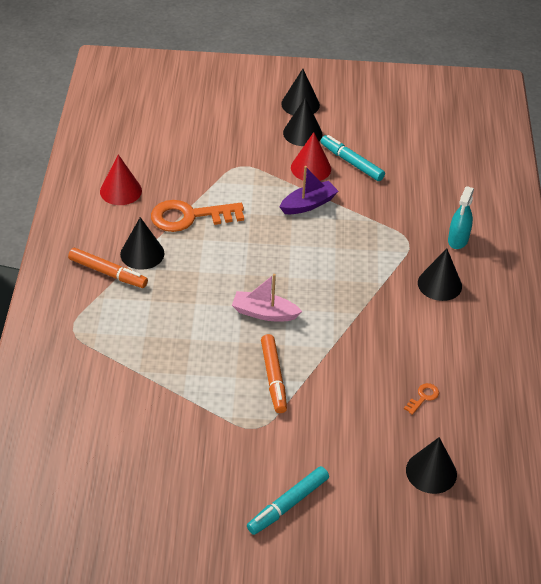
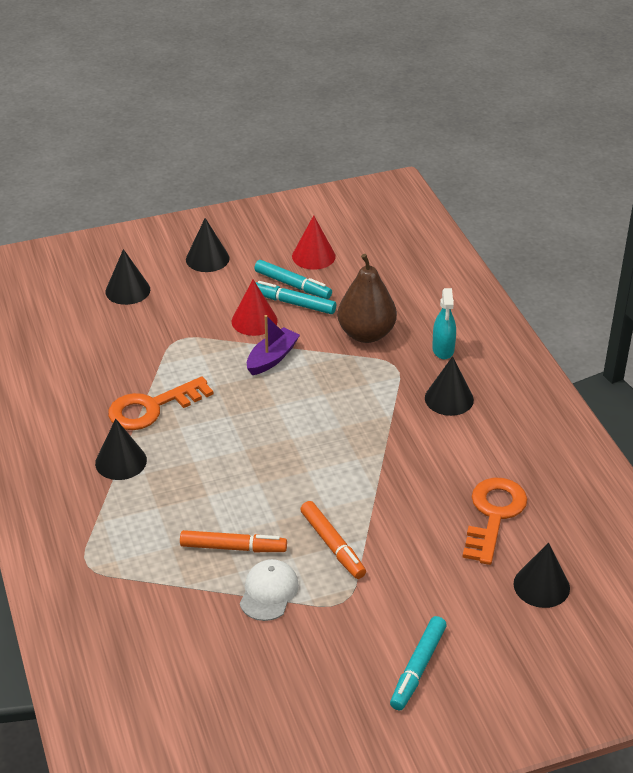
camera: 20 degrees left, 5 degrees down
(108, 273) = (94, 493): orange marker -> orange marker (233, 548)
(121, 191) = (60, 403): red cone -> red cone (313, 256)
(201, 399) = (269, 592): none -> white cap
(264, 313) = (287, 482): pink boat -> none
(302, 133) = (226, 288): black cone -> black cone (127, 290)
(359, 147) = (292, 285): none -> turquoise marker
(398, 207) = (366, 334): none -> brown pear
(423, 397) = (494, 515): orange key -> orange key, size x2.37

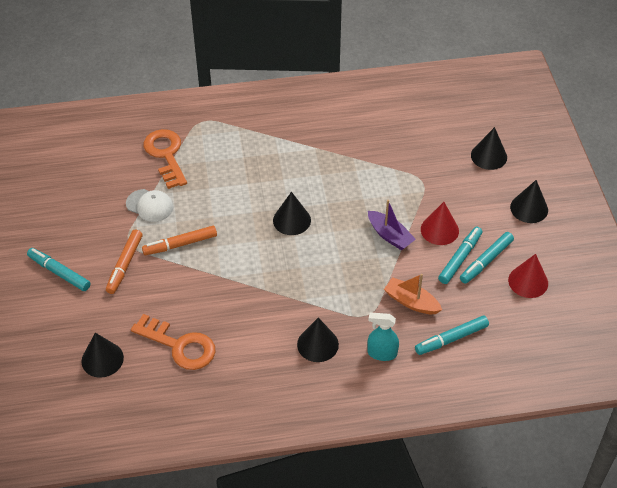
camera: 100 degrees right, 10 degrees up
(121, 461) = (292, 141): black cone -> black cone (291, 220)
(152, 408) = (345, 161): orange key -> orange key (166, 155)
(233, 548) = (194, 192): orange marker -> orange marker (124, 265)
(366, 334) = (411, 302): brown pear -> orange boat
(406, 303) = (451, 339): none -> turquoise marker

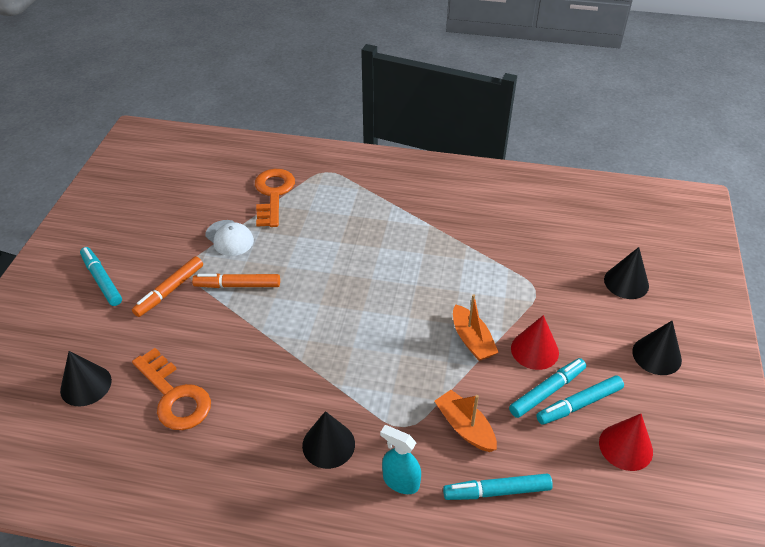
camera: 20 degrees right, 5 degrees down
(291, 220) = (368, 292): black cone -> none
(389, 235) = (472, 340): purple boat -> orange boat

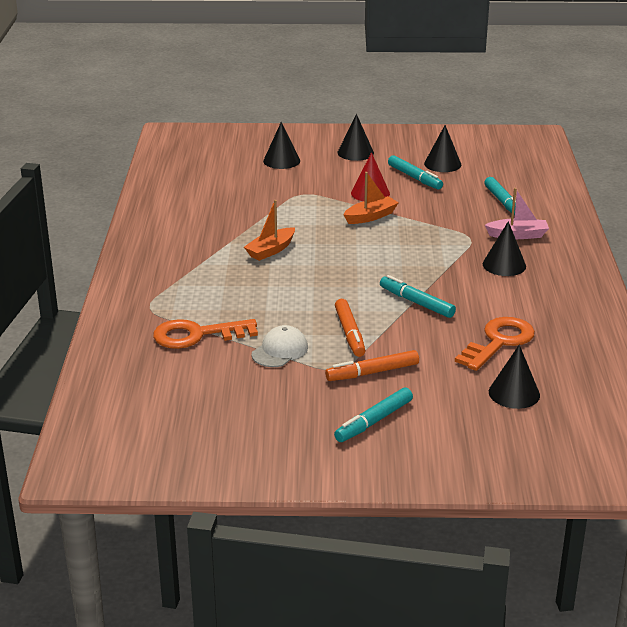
camera: 100 degrees left, 15 degrees down
(170, 290) = (372, 372): orange marker -> orange marker turned 135 degrees clockwise
(400, 481) = (517, 235): turquoise spray bottle -> pink boat
(465, 427) = (457, 215): orange boat -> orange boat (271, 250)
(547, 391) = (408, 188): turquoise marker -> turquoise marker (416, 302)
(625, 447) = (442, 164): red cone -> black cone

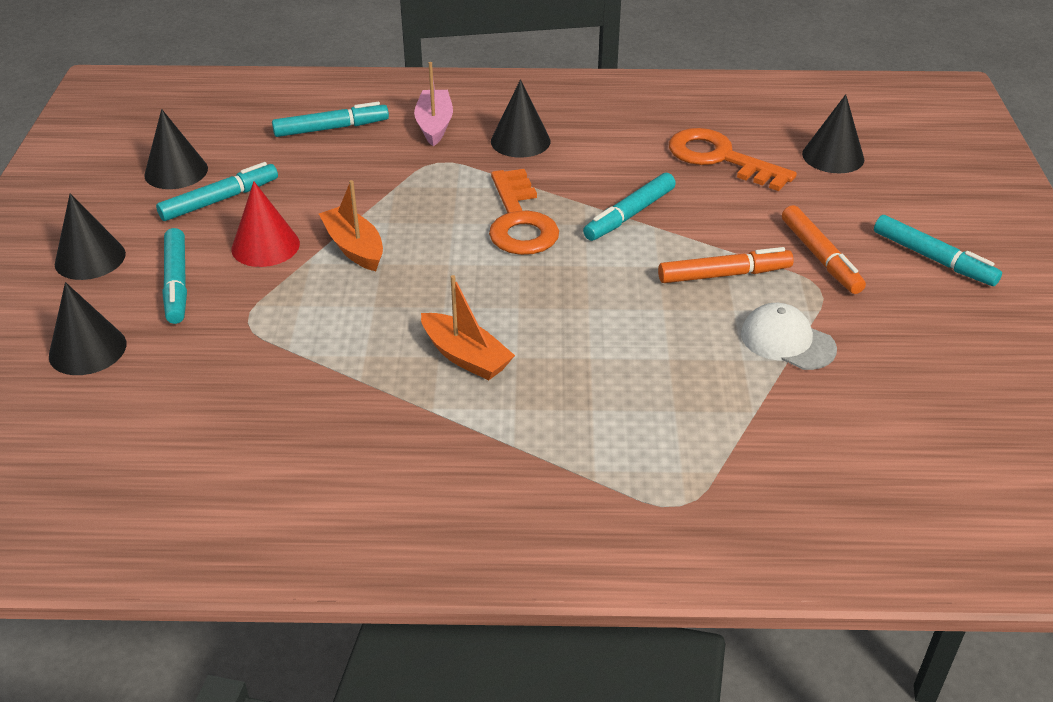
camera: 90 degrees left, 10 degrees up
(197, 335) = (762, 435): orange key -> orange key (519, 221)
(335, 174) = (176, 283): none -> turquoise marker

